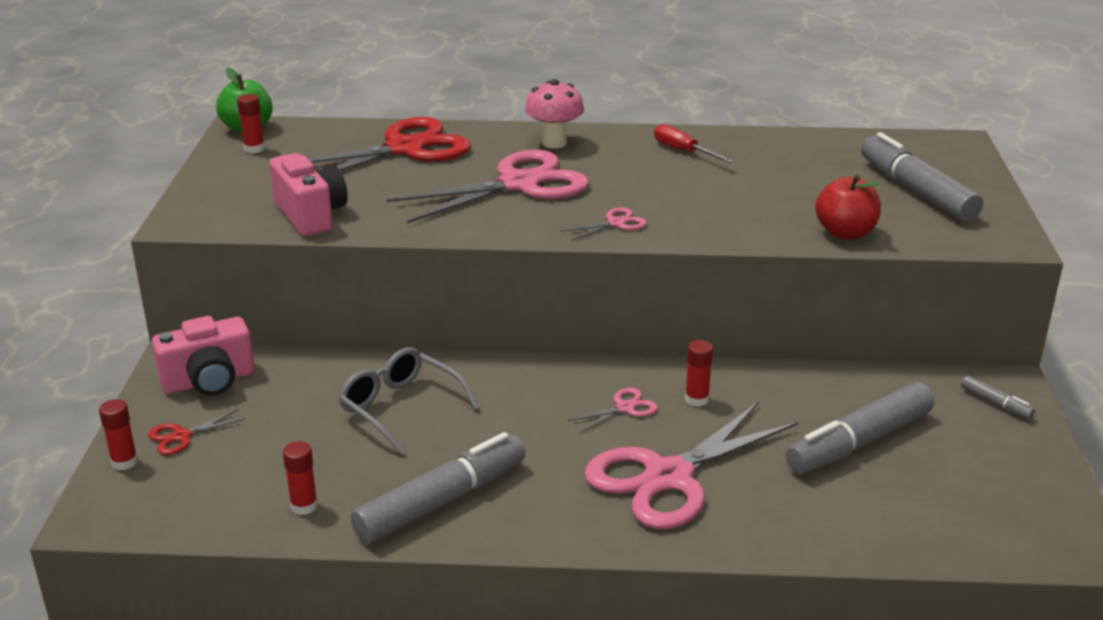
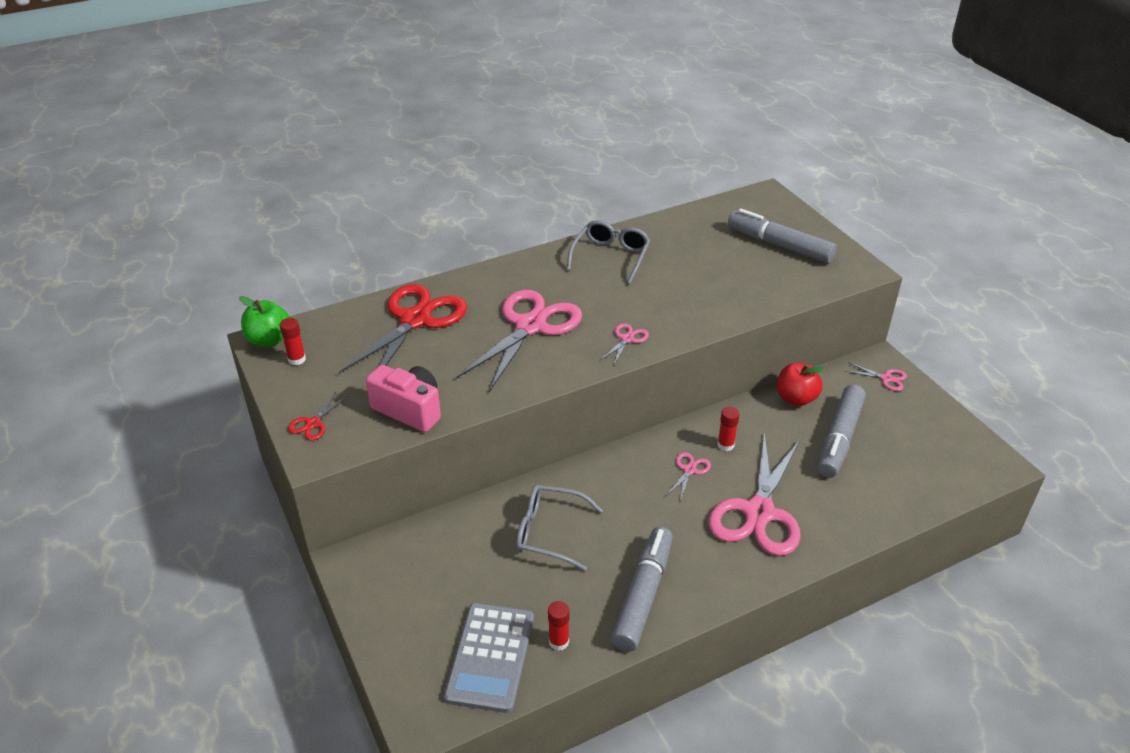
camera: 30 degrees left, 10 degrees up
(124, 462) = (397, 667): red glue stick -> none
(181, 436) = (417, 625): red scissors -> red scissors (313, 423)
(209, 381) = (392, 569): pink camera -> none
(220, 491) = (490, 657): none -> grey calculator
(554, 143) = (518, 278): pink mushroom -> none
(683, 151) = (611, 257): red screwdriver -> grey glasses
(845, 233) = (770, 296): red apple -> red apple (796, 398)
(995, 403) = (886, 378): grey marker -> pink scissors

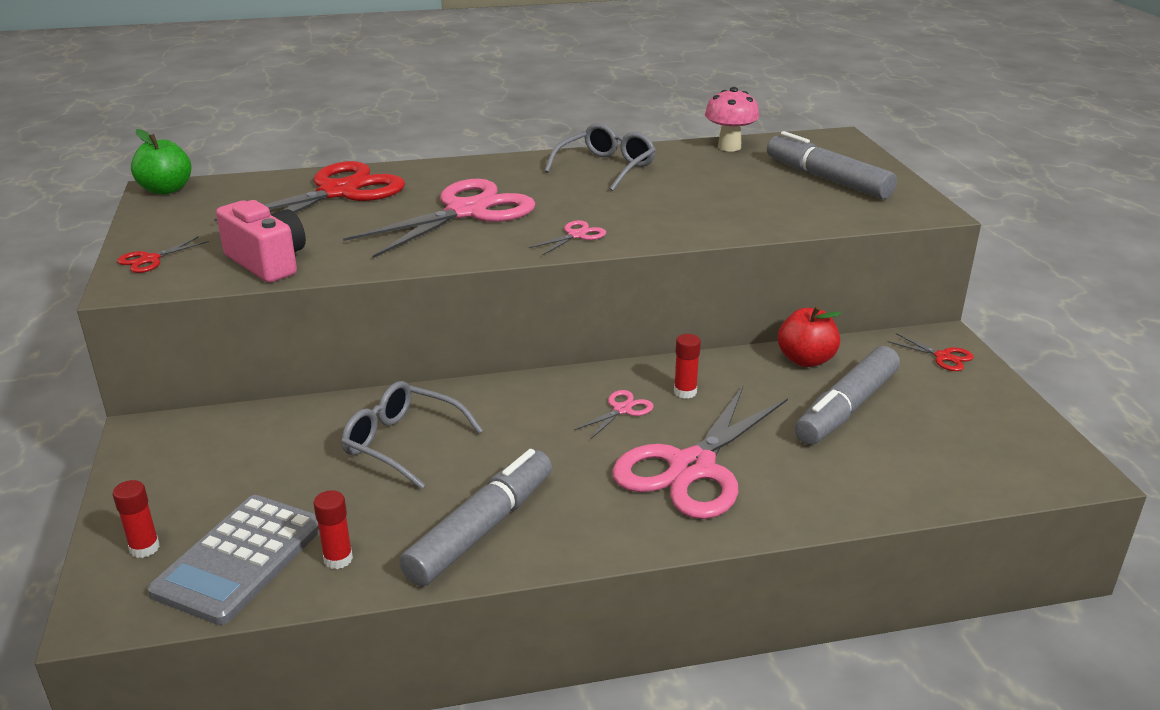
camera: 15 degrees right, 10 degrees down
(297, 359) = (181, 207): red glue stick -> red glue stick (144, 548)
(692, 218) = (729, 147): none -> pink mushroom
(886, 378) = (943, 357): pink scissors -> red scissors

